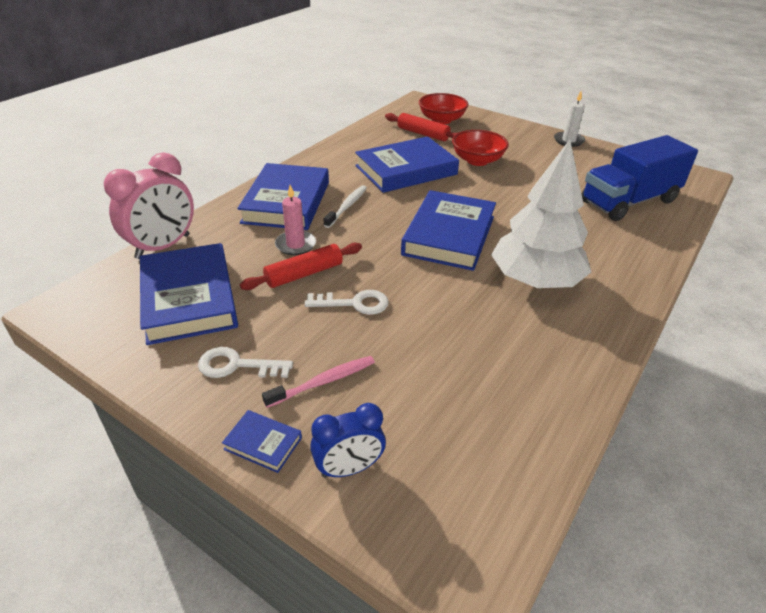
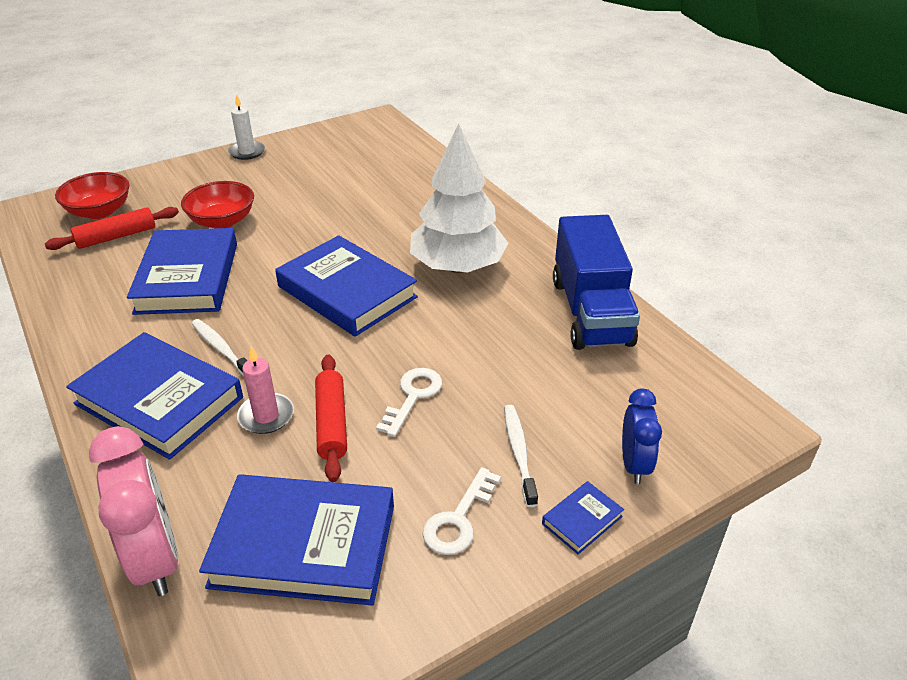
camera: 65 degrees left, 0 degrees up
(323, 382) = (519, 453): pink toothbrush -> white toothbrush
(629, 201) = (384, 168): blue truck -> blue truck (590, 312)

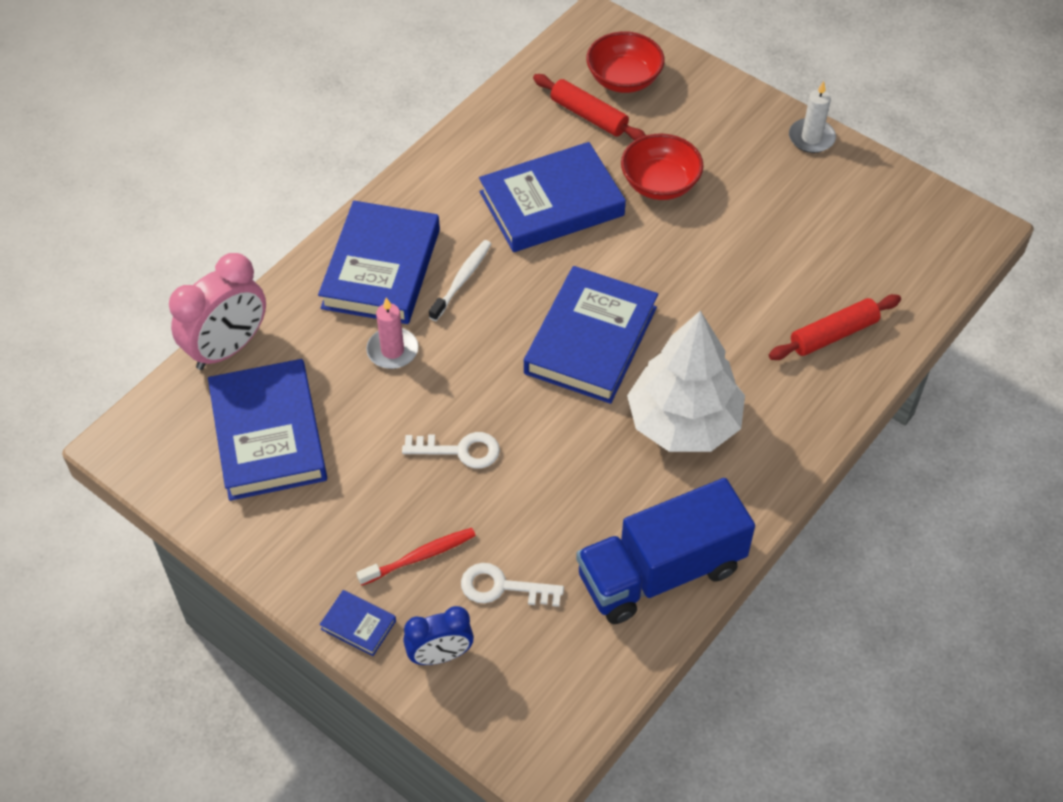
camera: 70 degrees right, 15 degrees up
(331, 423) = (402, 401): red rolling pin -> red rolling pin (833, 334)
(458, 519) = (328, 532): white key -> white key (502, 587)
(519, 453) = (420, 557): white toothbrush -> red toothbrush

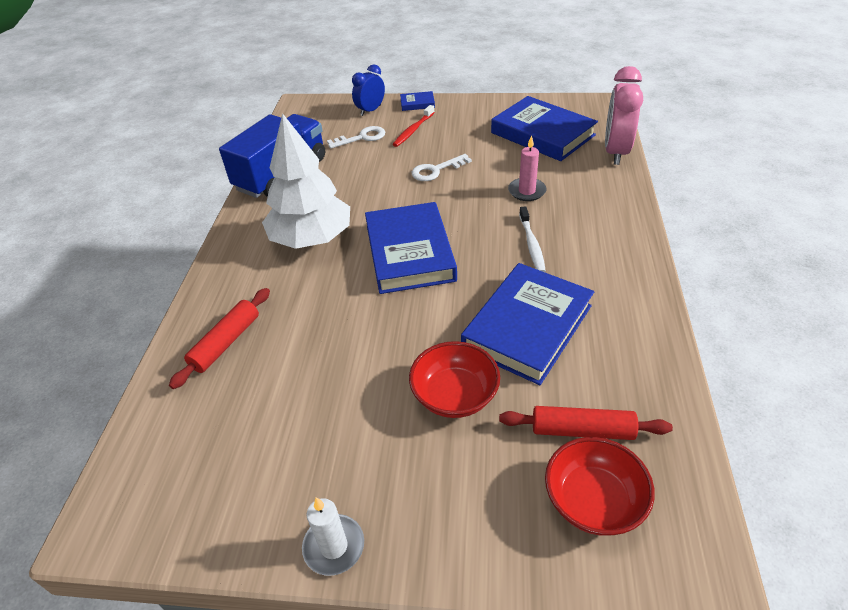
camera: 150 degrees right, 10 degrees down
(381, 268) = (590, 225): blue book -> none

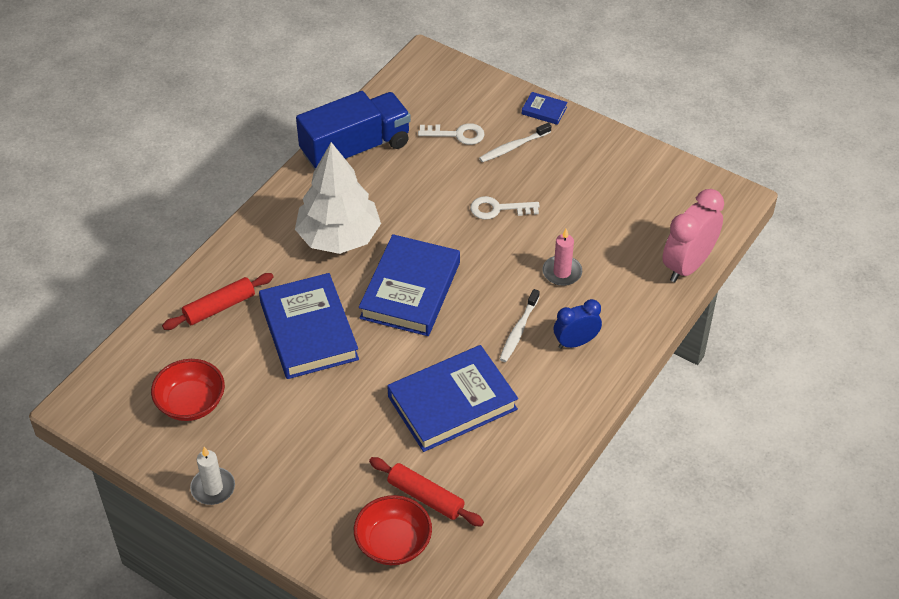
camera: 25 degrees right, 5 degrees up
(370, 110) = (490, 99): blue clock -> blue clock (575, 342)
(413, 130) = (513, 147): red toothbrush -> white toothbrush
(454, 395) = (357, 429): red bowl -> red bowl (191, 403)
(542, 134) = (636, 210): blue book -> blue book (309, 331)

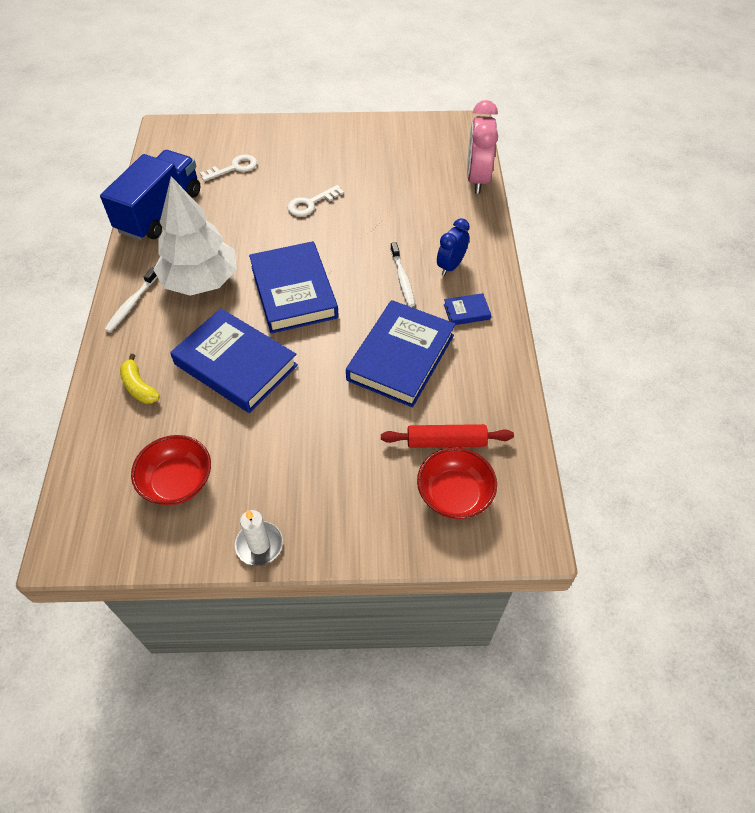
camera: 35 degrees left, 5 degrees up
(219, 307) = (139, 387): red rolling pin -> yellow banana
(513, 147) = (284, 158): white toothbrush -> white toothbrush (131, 304)
(544, 110) = (285, 126): blue book -> blue book (466, 311)
(562, 272) = (396, 224): pink candle -> none

